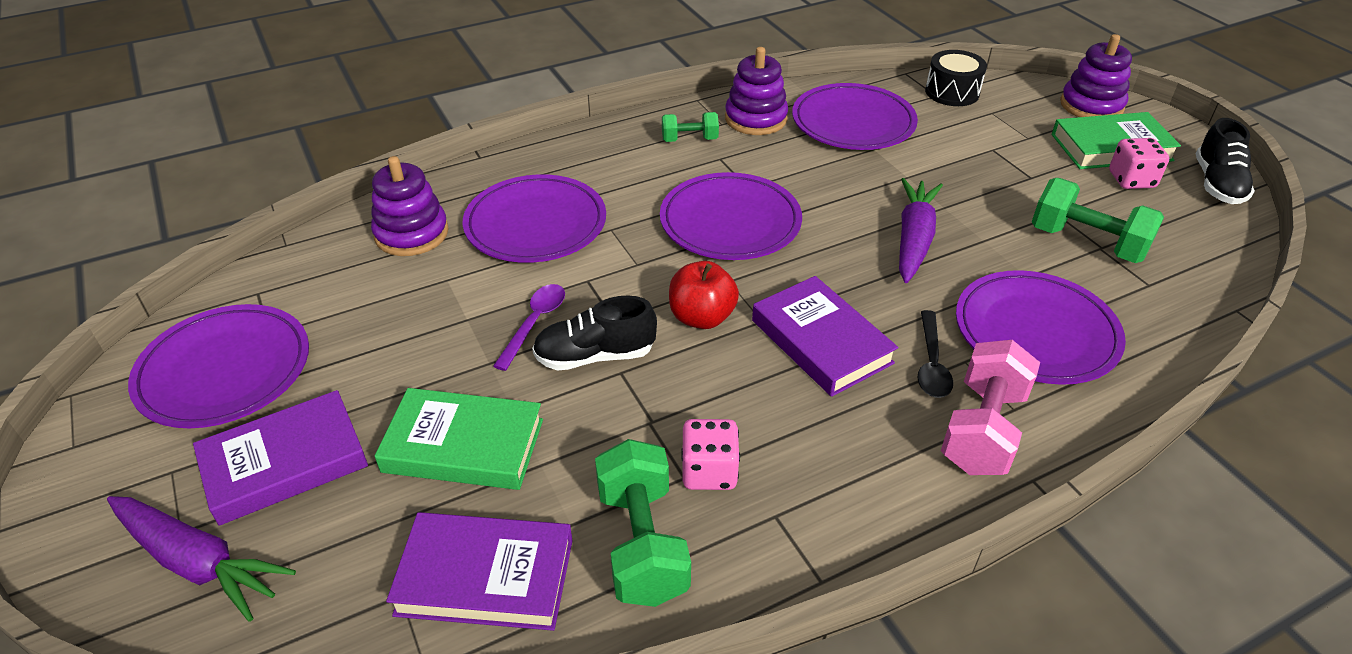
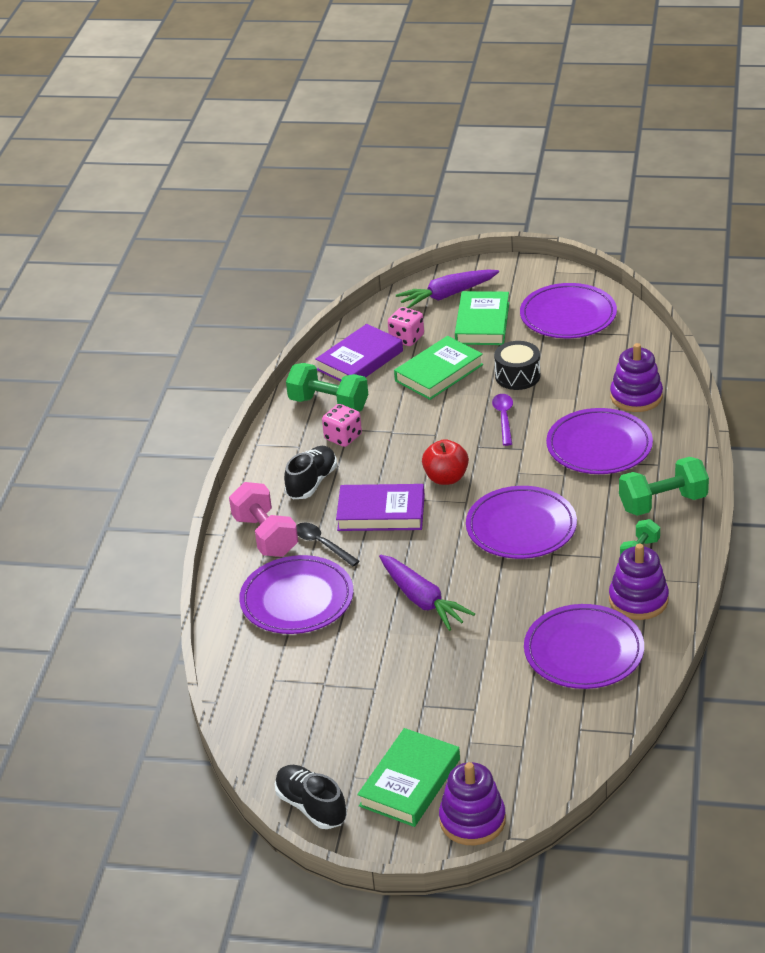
camera: 130 degrees right, 5 degrees down
(285, 463) = (482, 323): purple book -> green book
(534, 323) = (504, 418): purple spoon -> purple spoon turned 150 degrees counterclockwise
(595, 356) = (456, 430): black shoe -> black shoe (312, 482)
(952, 92) = (575, 742): black drum -> black drum (517, 376)
(1087, 243) = (334, 680): green dumbbell -> green dumbbell (663, 503)
(1131, 180) = (365, 759): pink dice -> pink dice (406, 338)

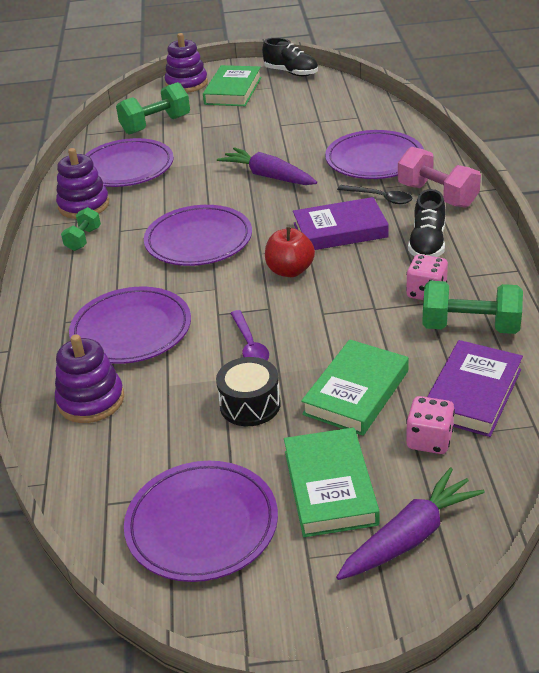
camera: 165 degrees right, 0 degrees up
(663, 503) = (60, 284): green dumbbell -> green dumbbell (156, 125)

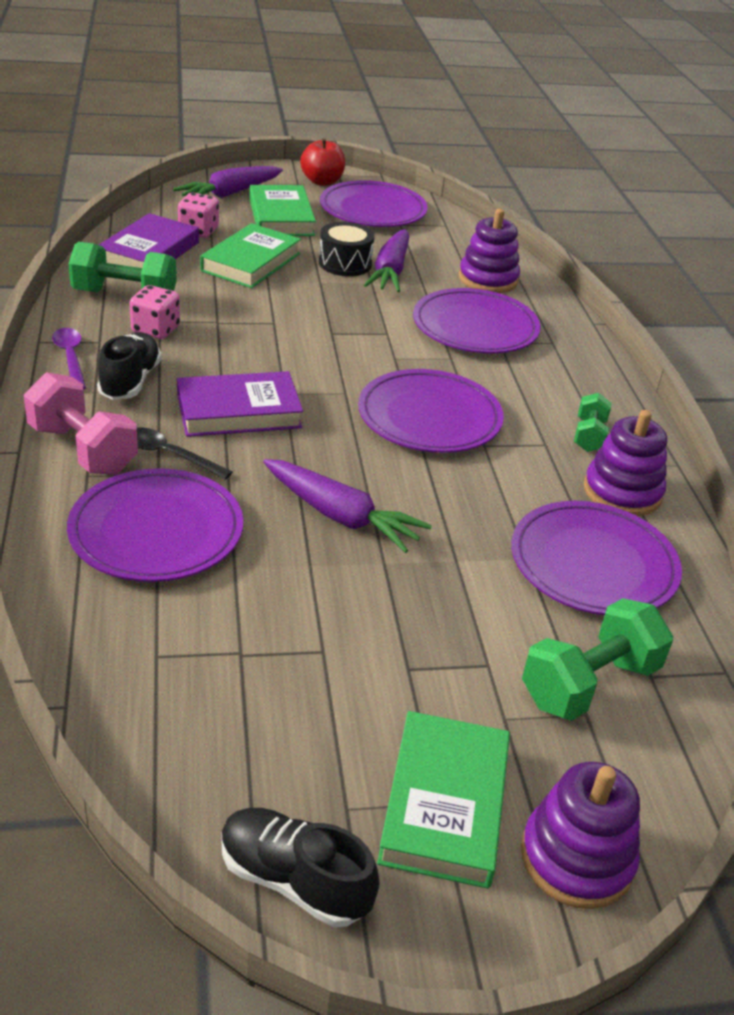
camera: 170 degrees right, 0 degrees up
(199, 399) = (390, 271): none -> purple carrot
(250, 345) = (349, 303): purple spoon -> purple spoon (70, 358)
(290, 271) = (308, 368): red apple -> red apple (322, 182)

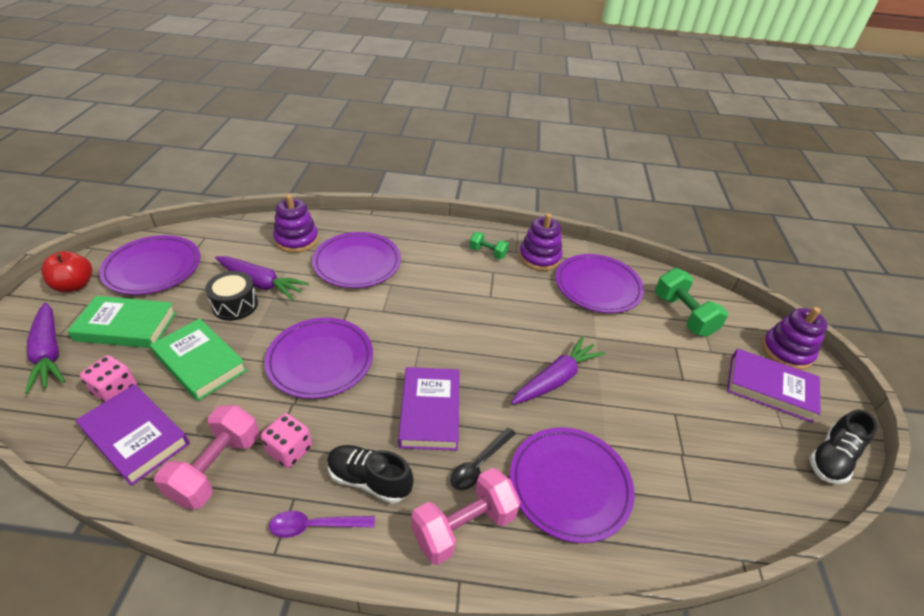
camera: 75 degrees left, 5 degrees up
(124, 296) = (216, 468): green dumbbell -> pink dumbbell
(429, 417) = (457, 312): purple plate -> purple plate (320, 360)
(445, 804) = (769, 388): green book -> purple book

